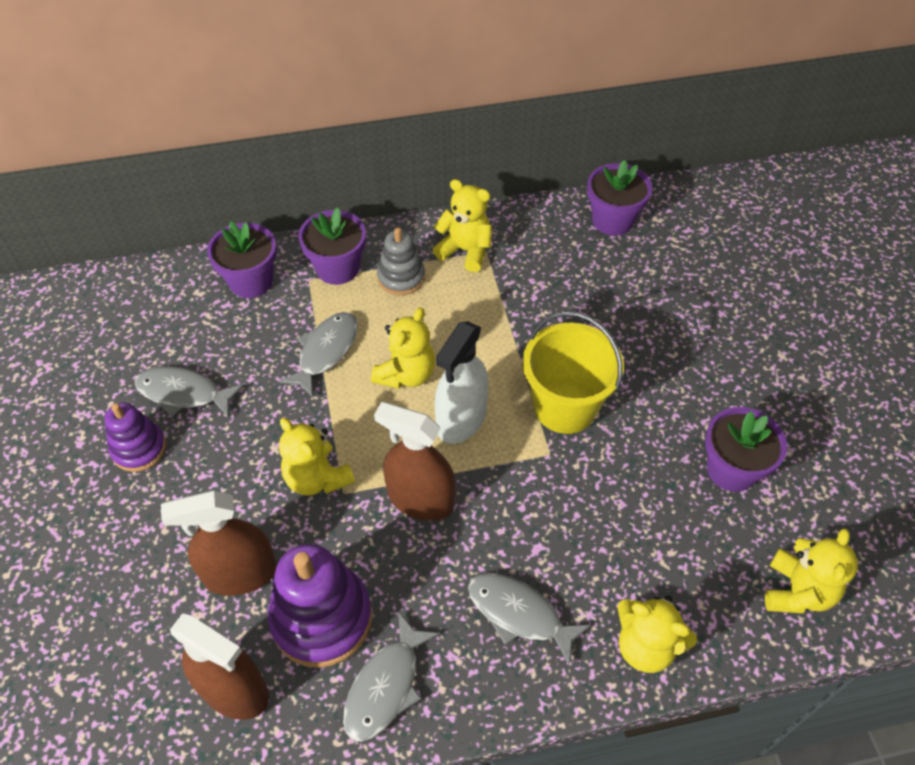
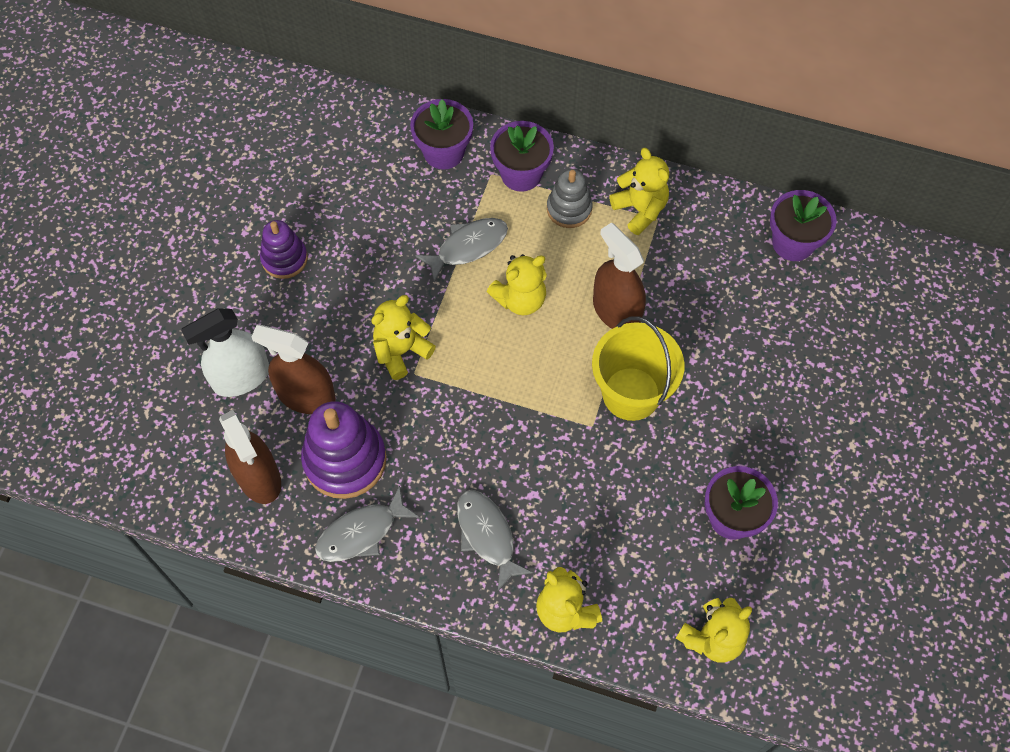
camera: 30 degrees right, 10 degrees up
(184, 393) = (340, 228): grey fish -> none
(317, 478) = (401, 351): yellow teddy bear -> yellow teddy bear turned 60 degrees clockwise
(420, 499) = (468, 409): brown spray bottle -> brown spray bottle (616, 311)
(461, 419) = (540, 361): white spray bottle -> white spray bottle (241, 377)

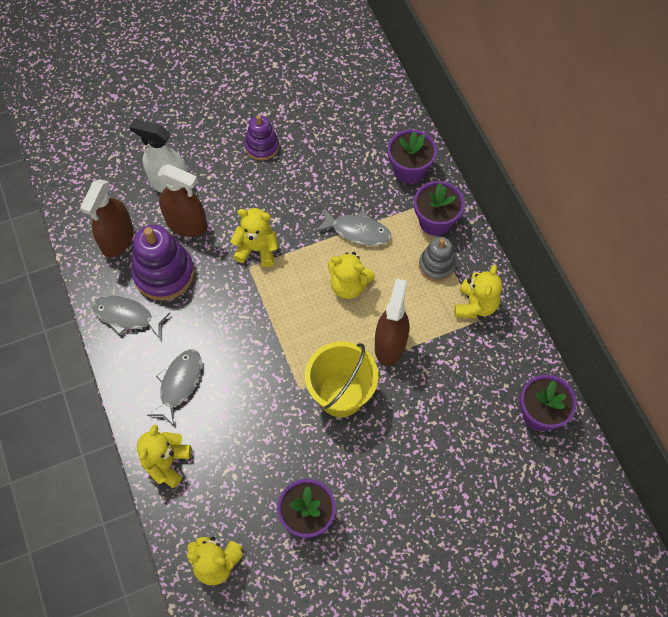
camera: 50 degrees right, 0 degrees up
(306, 396) = (186, 224): brown spray bottle -> brown spray bottle turned 135 degrees clockwise

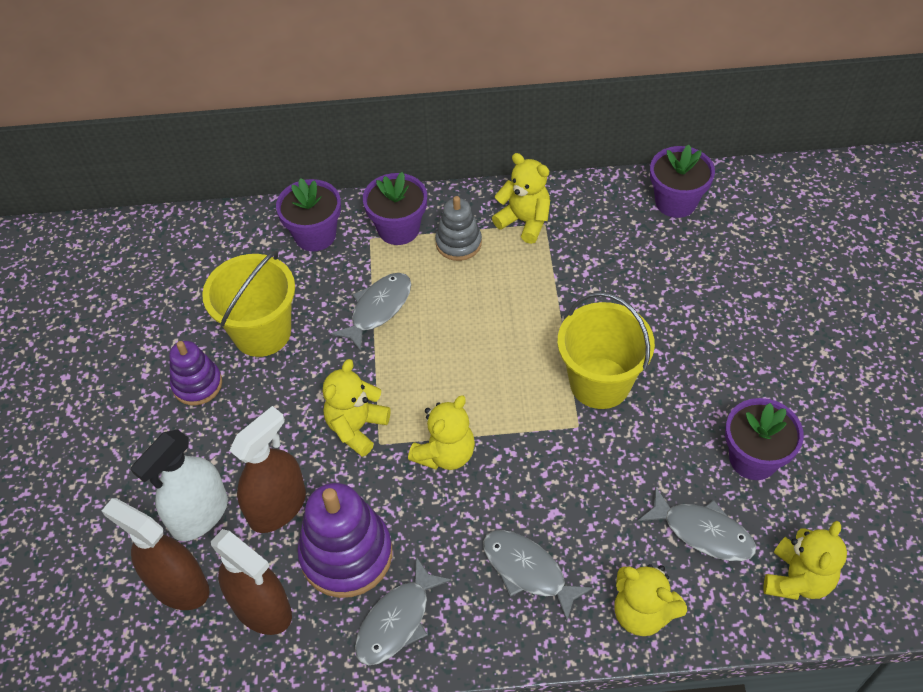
camera: 70 degrees left, 10 degrees down
(237, 491) = (702, 532): none -> grey fish
(314, 168) = (262, 332): none -> yellow bucket
(348, 285) = (451, 337): yellow teddy bear -> yellow teddy bear (445, 454)
(390, 344) = (548, 315): brown spray bottle -> brown spray bottle (179, 586)

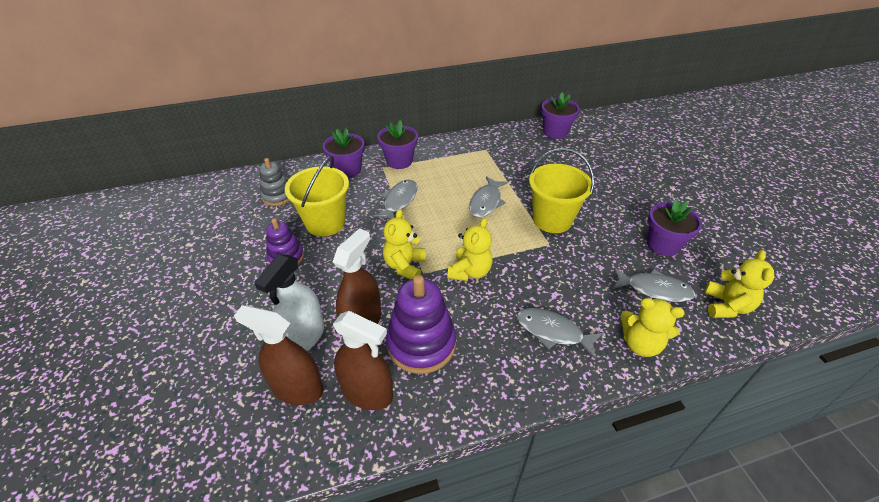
camera: 15 degrees left, 10 degrees down
(397, 620) = (473, 381): grey fish -> grey fish (486, 202)
(458, 243) = (438, 163): grey stacking toy -> grey stacking toy (277, 196)
(524, 221) = (474, 149): yellow teddy bear -> none

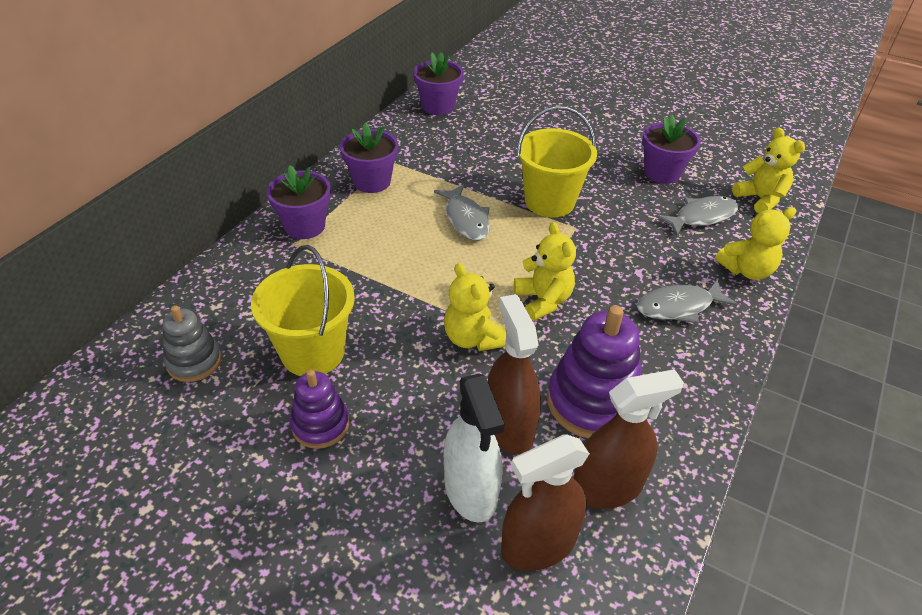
camera: 45 degrees left, 0 degrees up
(347, 170) = (250, 272): purple flower pot -> purple flower pot (372, 181)
(399, 201) = (369, 273): grey fish -> none

